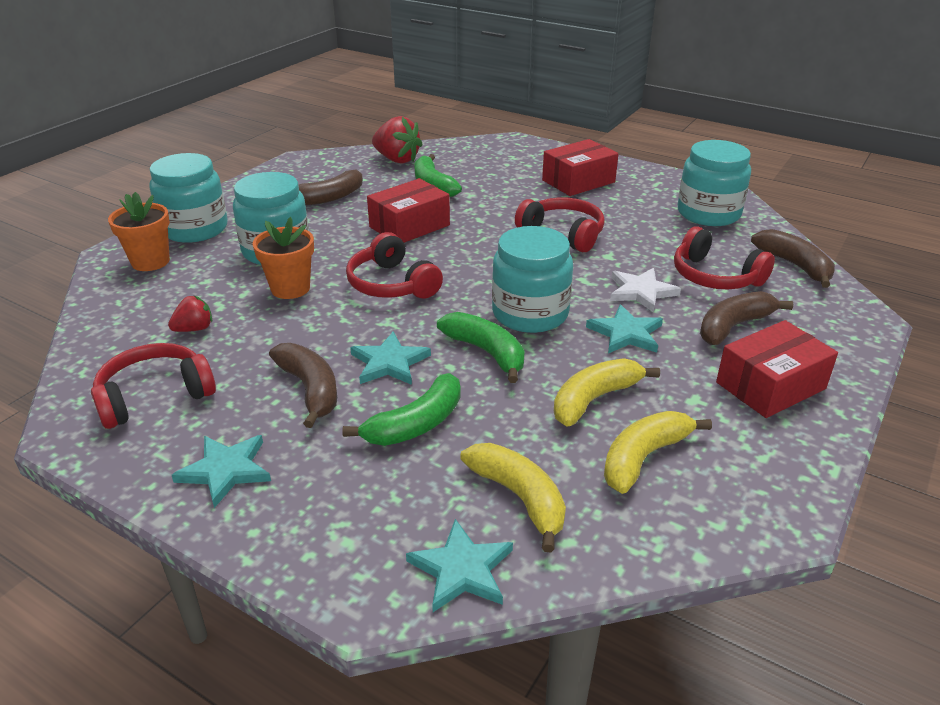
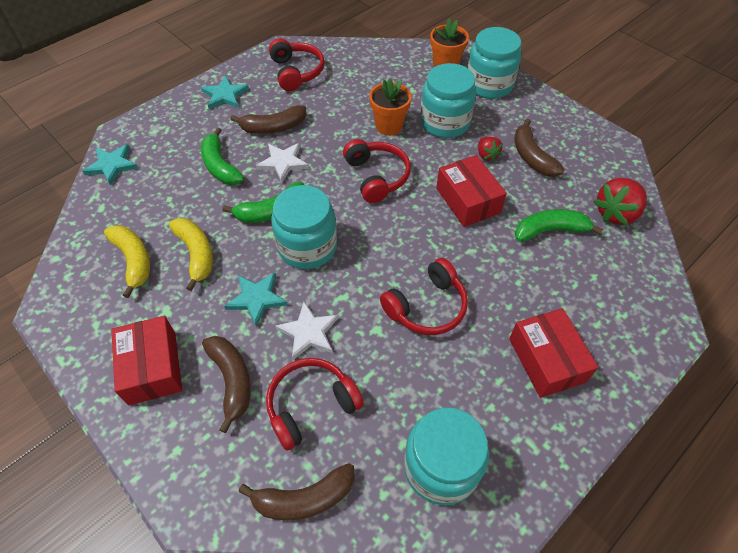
camera: 105 degrees right, 20 degrees up
(194, 329) = (356, 85): red strawberry -> red strawberry (487, 155)
(389, 363) = (283, 163): turquoise star -> white star
(392, 284) = (377, 177): red headphones -> red headphones turned 90 degrees clockwise
(519, 498) = (140, 196): yellow banana -> none

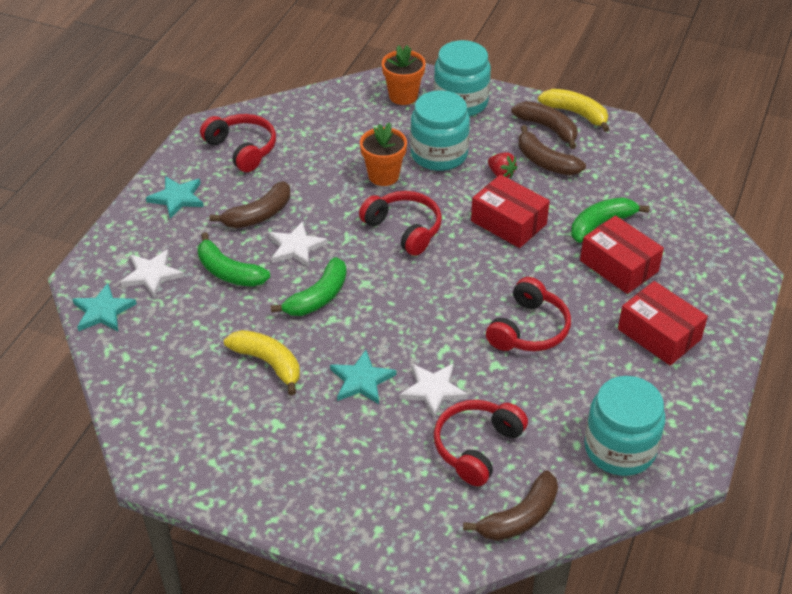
camera: 25 degrees left, 10 degrees down
(133, 260) = (205, 392): yellow banana -> yellow banana (576, 113)
(152, 367) = (302, 475): red box -> red box (618, 266)
(165, 148) = (152, 274): none -> white star
(232, 380) = (388, 456): brown banana -> brown banana (548, 128)
(307, 247) = (379, 317): turquoise jar -> none
(616, 213) = (651, 189): red strawberry -> none

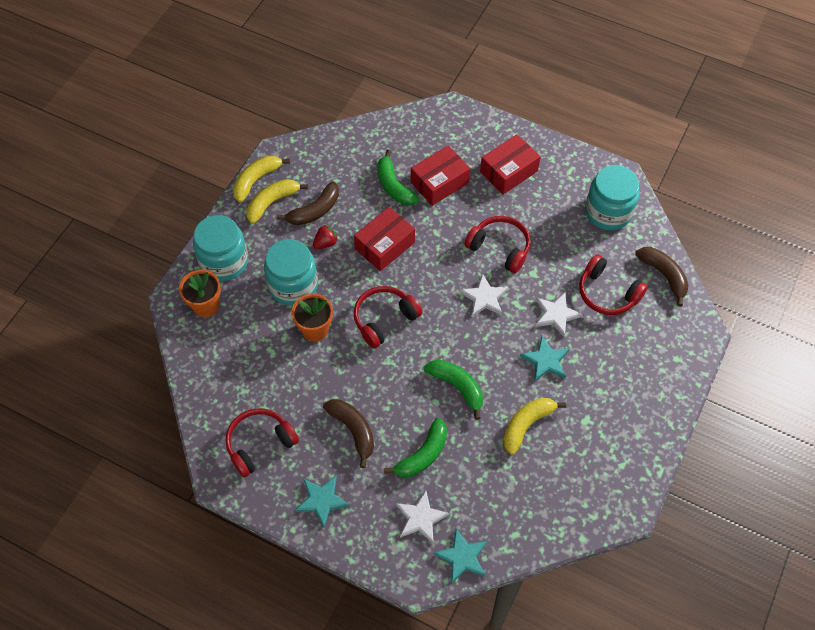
camera: 85 degrees left, 15 degrees up
(296, 247) = (397, 402): white star -> white star (484, 298)
(548, 128) = (272, 202): brown banana -> yellow banana

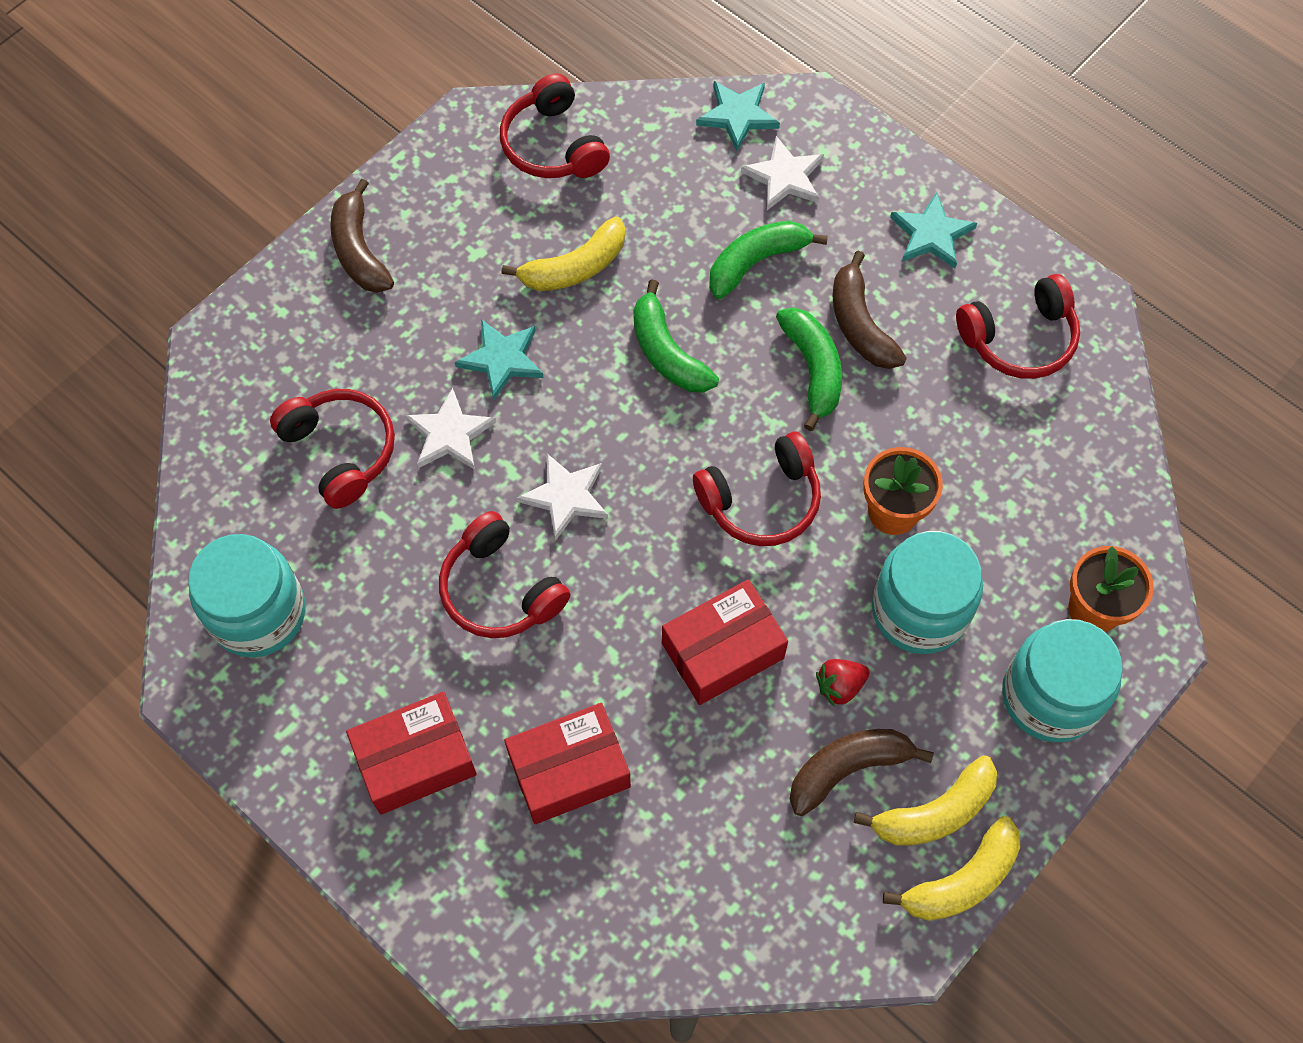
camera: 165 degrees left, 5 degrees up
(394, 186) = (667, 787): green banana -> green banana (813, 369)
(570, 504) = (553, 145): none -> red headphones
(664, 275) = (222, 459): brown banana -> brown banana (359, 250)

